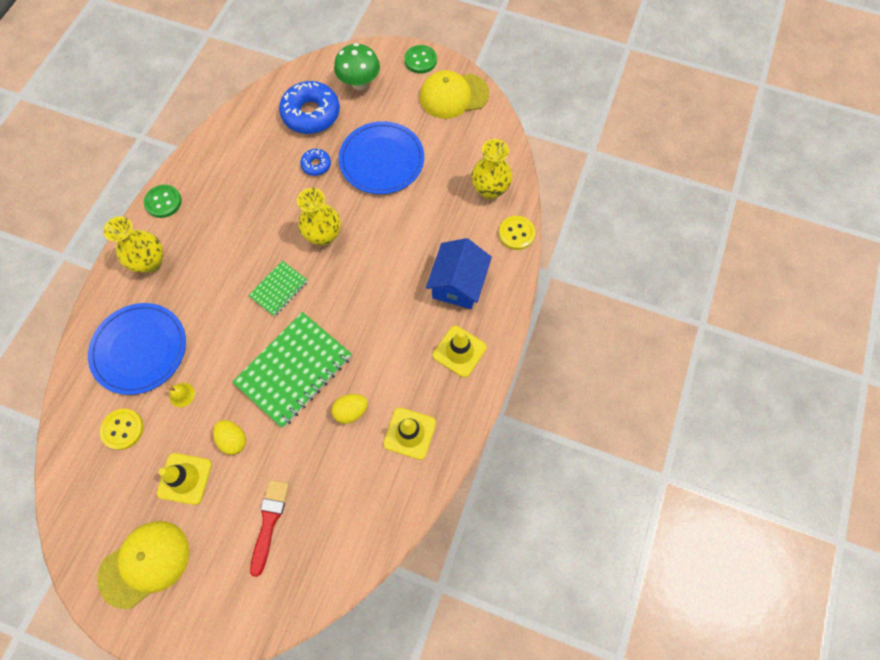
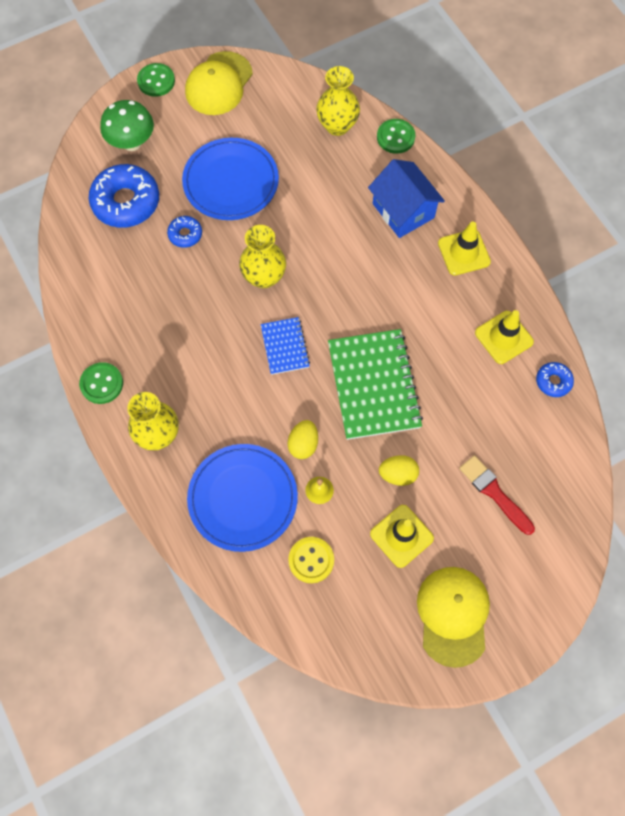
camera: 50 degrees left, 0 degrees up
(279, 289) = (285, 346): green notebook -> blue notebook
(351, 411) = (448, 367): yellow egg -> yellow egg (303, 444)
(401, 499) = (553, 381): none -> blue donut
(516, 233) = (395, 137): yellow button -> green button

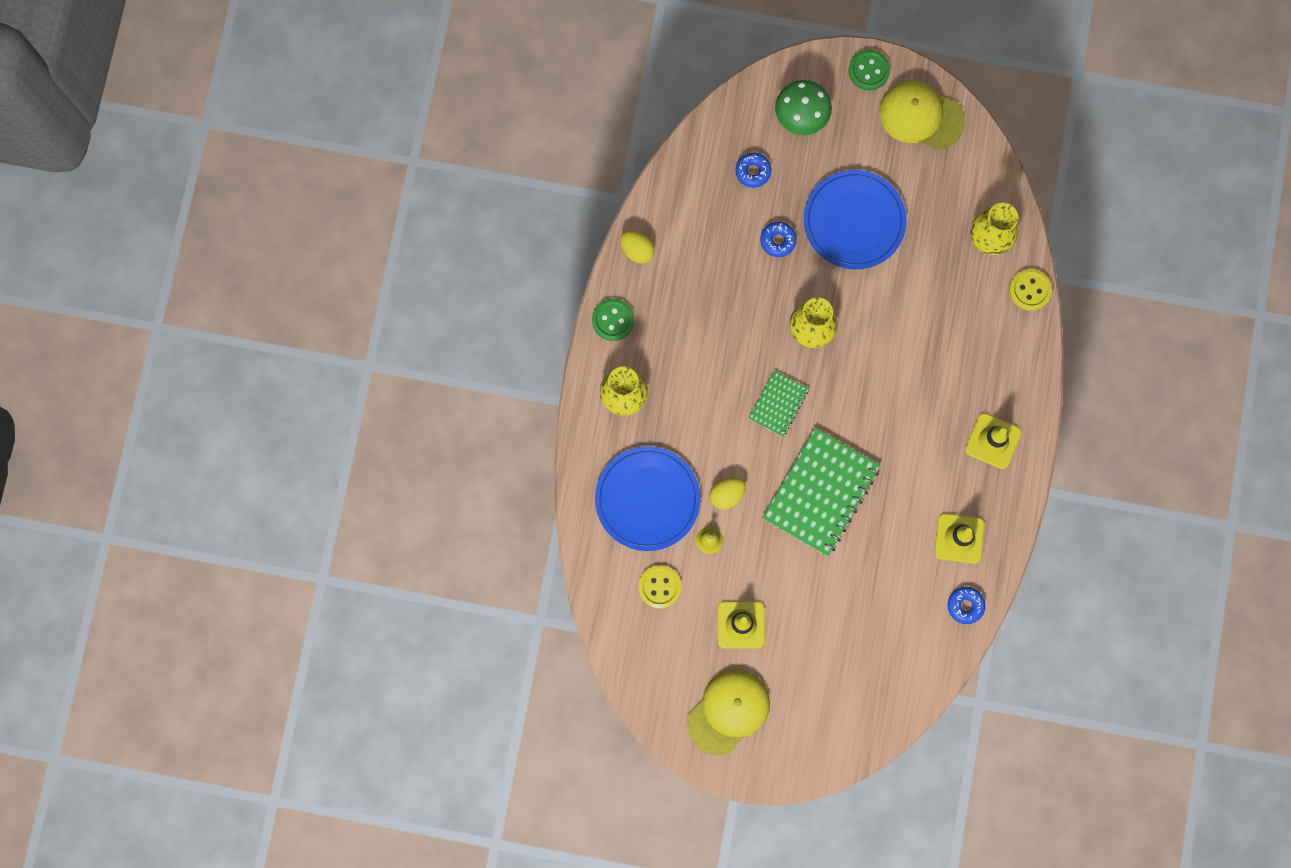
camera: 40 degrees right, 10 degrees up
(126, 202) = (753, 171): blue donut -> blue donut, size x0.49
(219, 84) = (921, 116): yellow cap -> yellow cap turned 45 degrees clockwise
(285, 346) = (778, 404): blue notebook -> green notebook
(395, 137) = (1030, 290): green button -> yellow button
(398, 474) = (778, 577): yellow egg -> yellow egg (637, 250)
(403, 210) = (976, 363): blue house -> none
(494, 493) = (839, 651): red brush -> none

